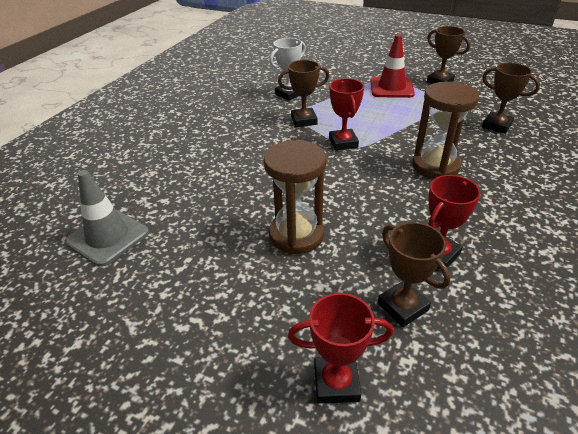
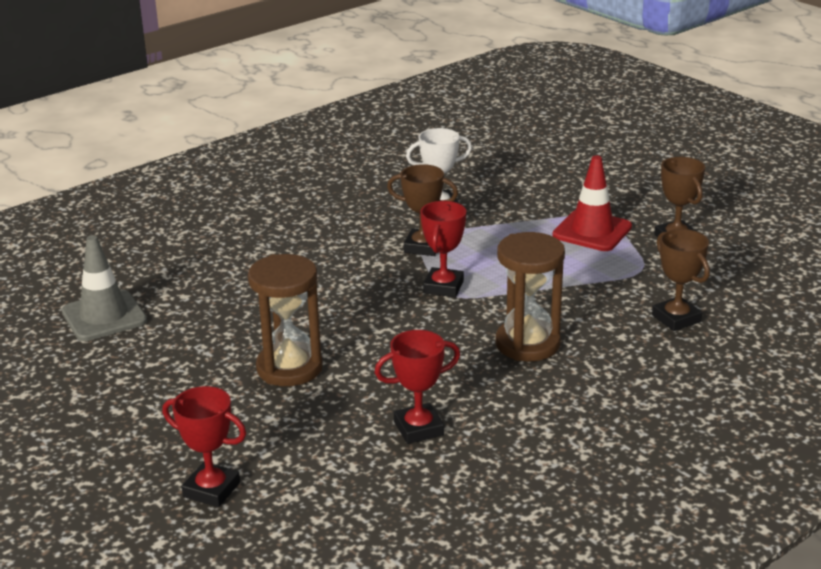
camera: 25 degrees right, 10 degrees down
(403, 307) = (331, 458): brown trophy -> none

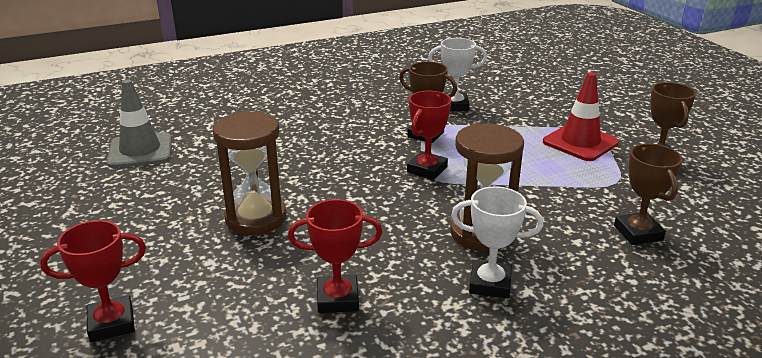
camera: 15 degrees right, 0 degrees up
(211, 490) = (111, 323): red trophy -> red trophy turned 60 degrees counterclockwise
(555, 389) = (490, 284): none -> white trophy

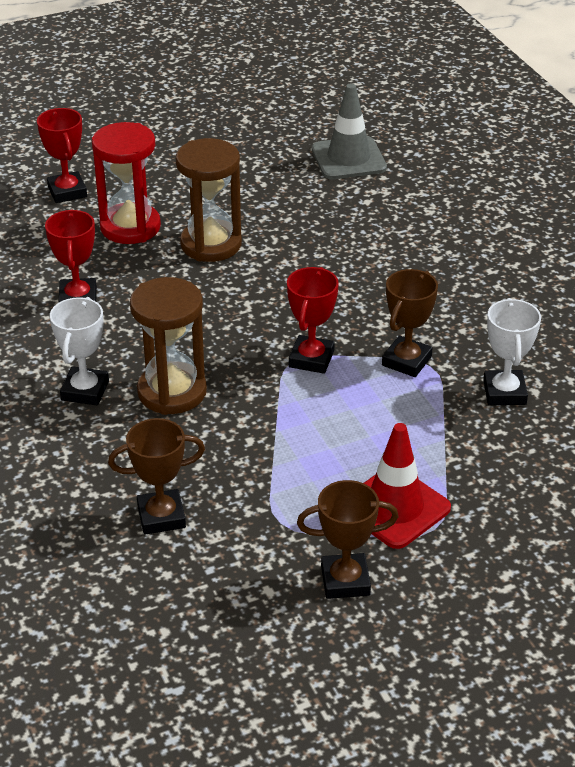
camera: 90 degrees right, 10 degrees up
(208, 269) = (130, 227): none -> red hourglass
(427, 169) = (311, 359): red trophy -> red trophy turned 75 degrees clockwise

